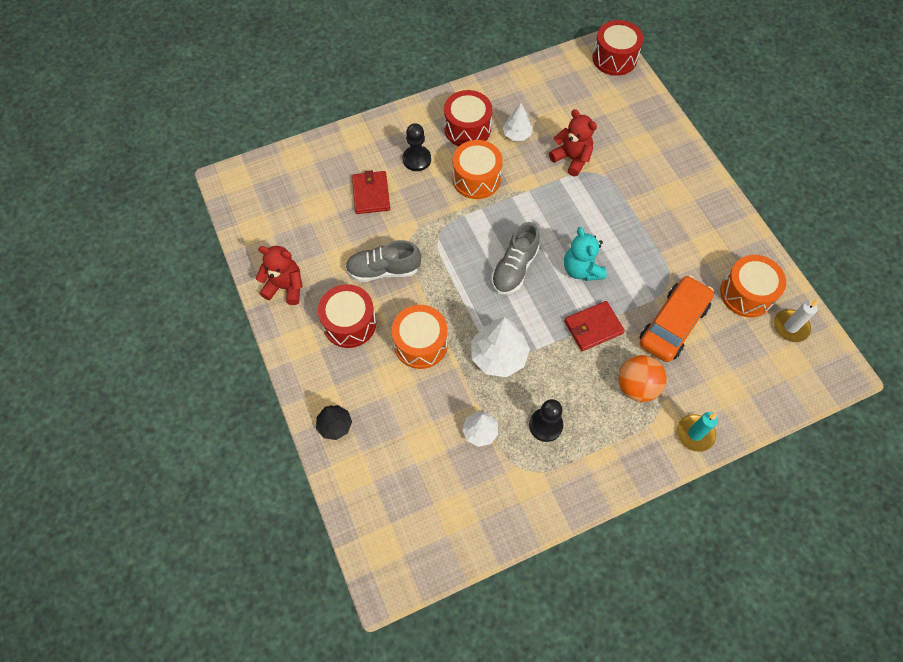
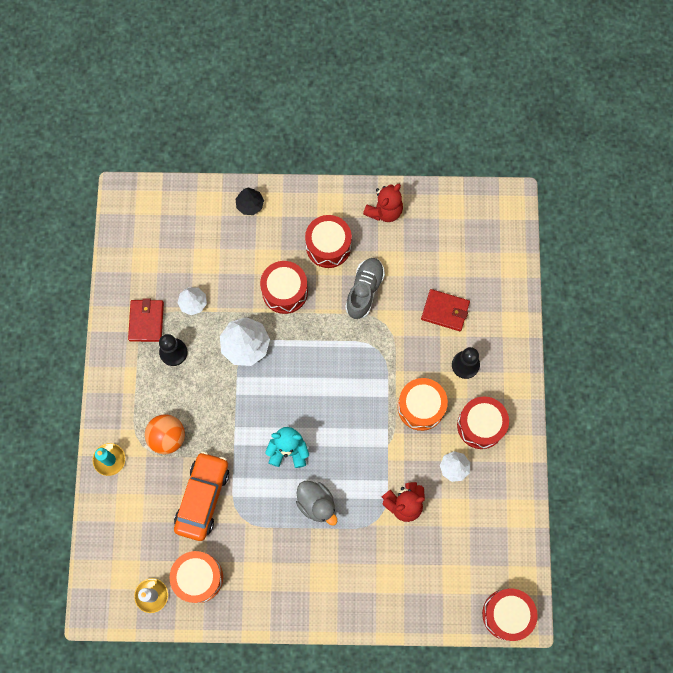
camera: 115 degrees right, 10 degrees up
(420, 344) = (285, 291): orange drum -> red drum
(514, 268) = (316, 395): grey shoe -> none
(593, 327) = (232, 431): red wallet -> red wallet (146, 321)
(615, 225) = (316, 504): none -> grey duck
(673, 324) = (203, 498): orange car -> orange car turned 135 degrees counterclockwise

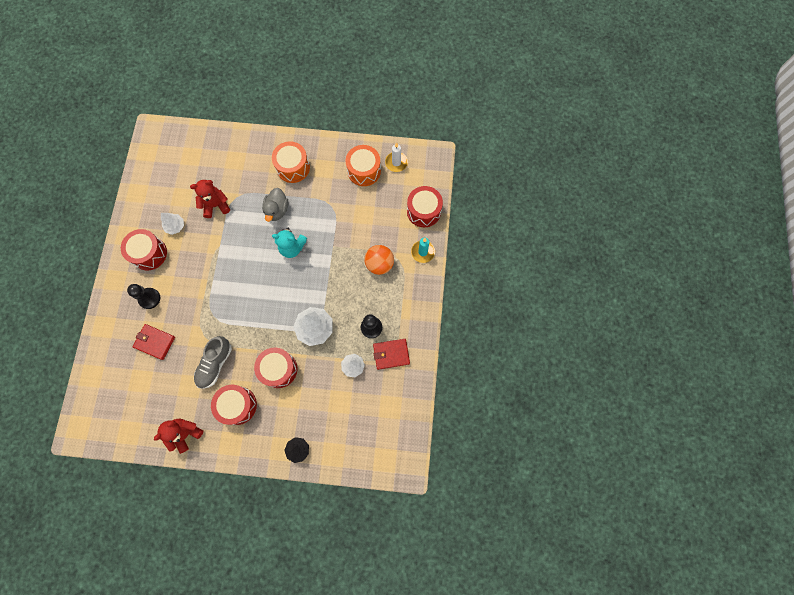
camera: 175 degrees left, 0 degrees up
(146, 321) = (391, 354): red wallet -> red wallet turned 75 degrees clockwise
(203, 498) = (357, 221): orange car -> none
(316, 504) = (277, 210): grey duck -> grey duck turned 135 degrees counterclockwise
(421, 407) = (190, 270): orange drum -> orange drum (293, 167)
(507, 614) = (162, 133): red drum -> red drum (423, 211)

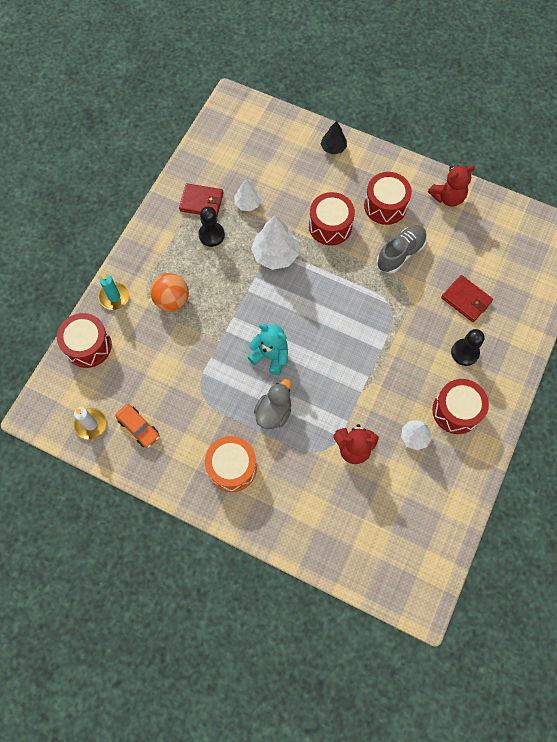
camera: 160 degrees left, 5 degrees down
(364, 171) = (138, 428): orange drum -> orange car

